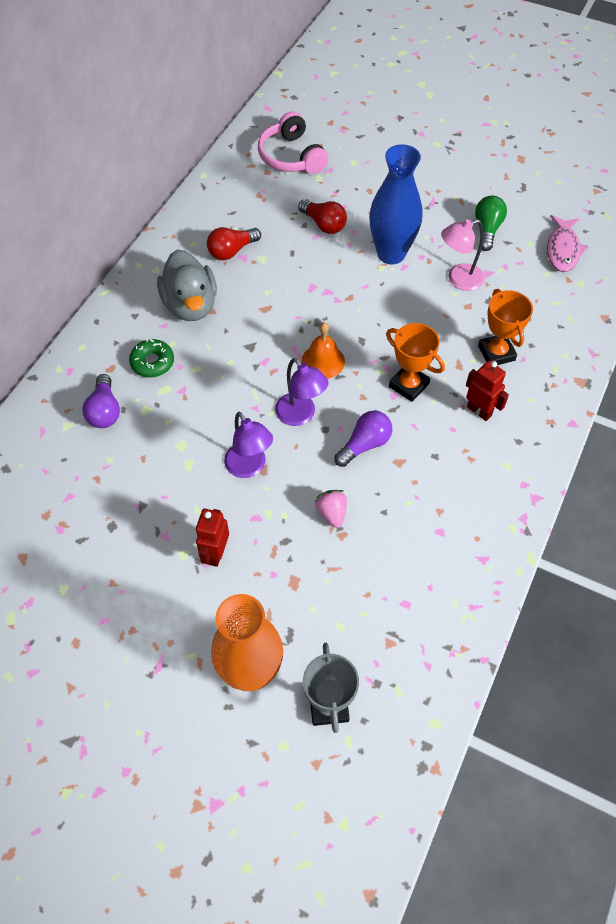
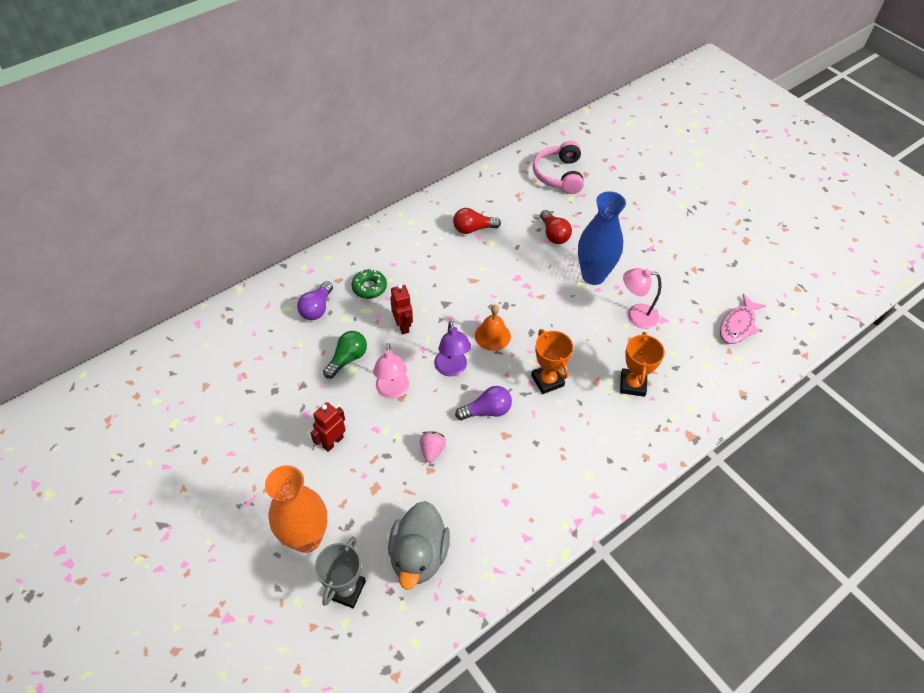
camera: 25 degrees right, 5 degrees down
(191, 305) = (420, 257): grey duck -> grey duck (419, 555)
(249, 467) = (392, 391): purple lamp -> pink lamp
(479, 411) = (591, 423): red robot -> red robot (403, 326)
(487, 230) = (683, 286): green light bulb -> green light bulb (347, 359)

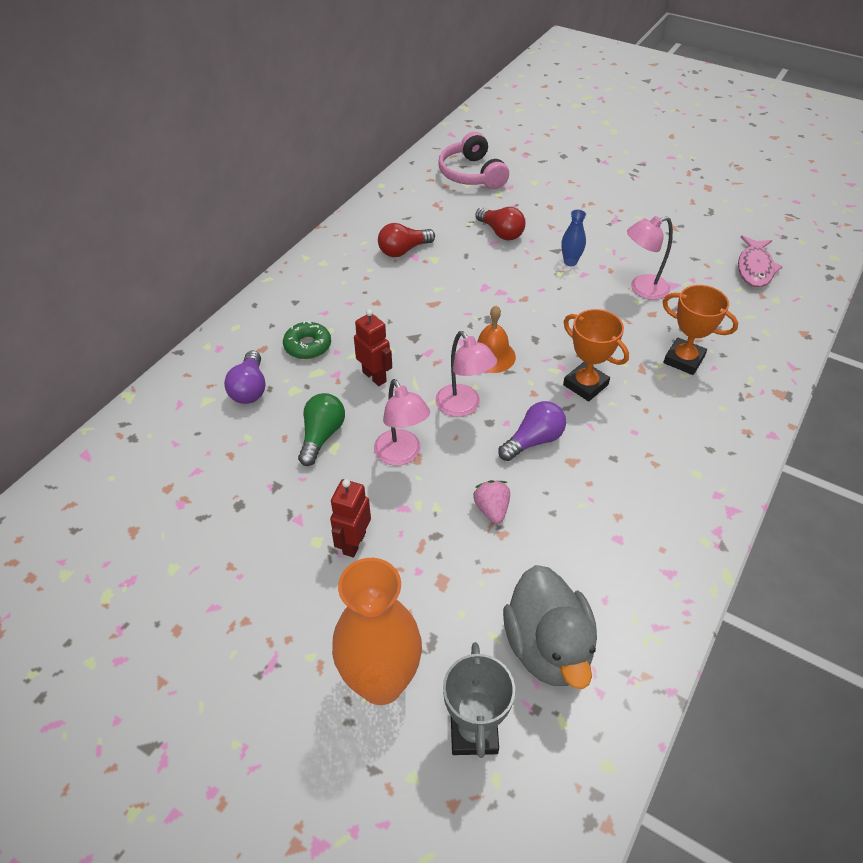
camera: 20 degrees left, 5 degrees down
(452, 369) = (463, 407): purple lamp -> pink lamp
(593, 276) = (570, 262): blue vase -> blue vase, size x0.45
(632, 384) = (683, 360): orange trophy -> orange trophy turned 45 degrees counterclockwise

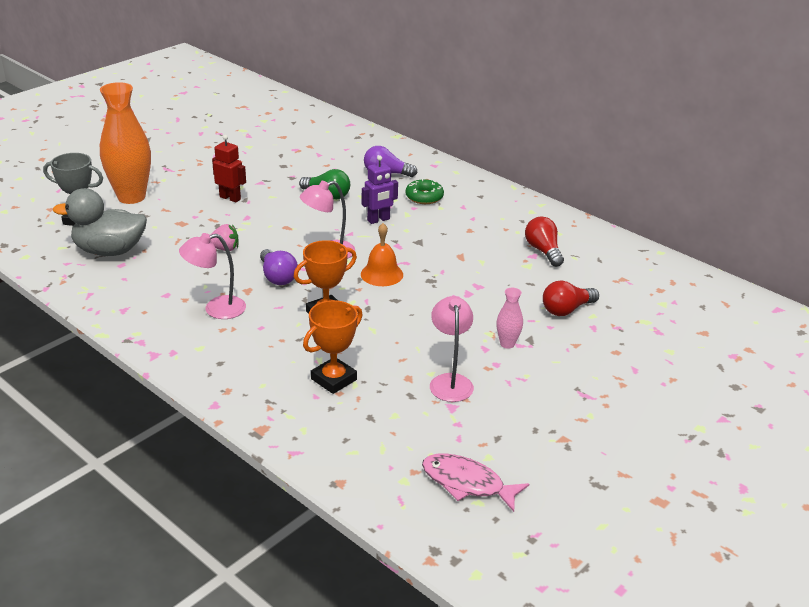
camera: 100 degrees right, 15 degrees down
(374, 377) = (378, 220): red robot -> purple robot
(401, 455) = (293, 222): pink lamp -> pink lamp (216, 309)
(471, 174) = (684, 309): pink headphones -> none
(570, 262) = (507, 344): blue vase -> pink vase

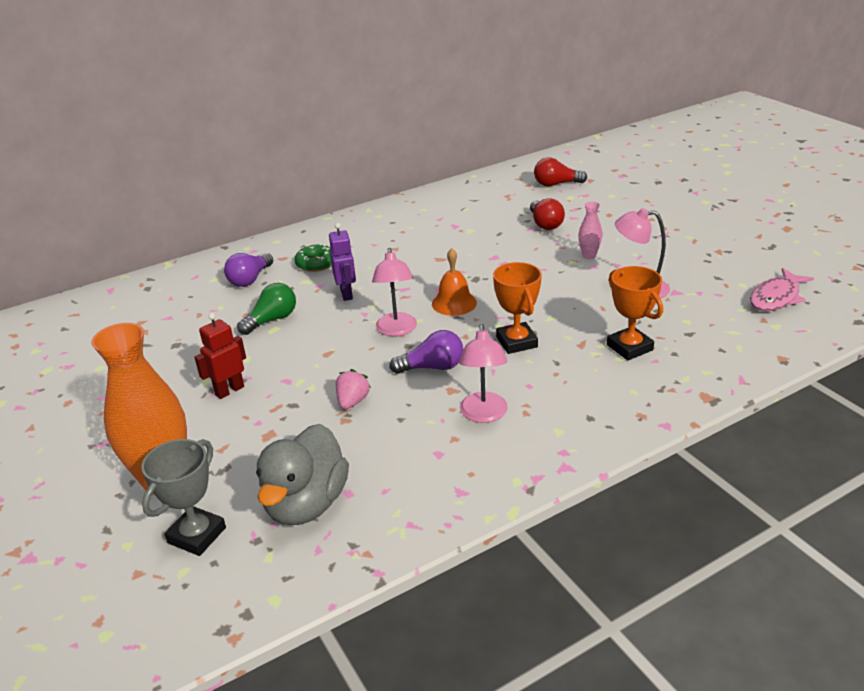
camera: 70 degrees left, 0 degrees up
(543, 251) = (449, 220): red light bulb -> red light bulb (556, 184)

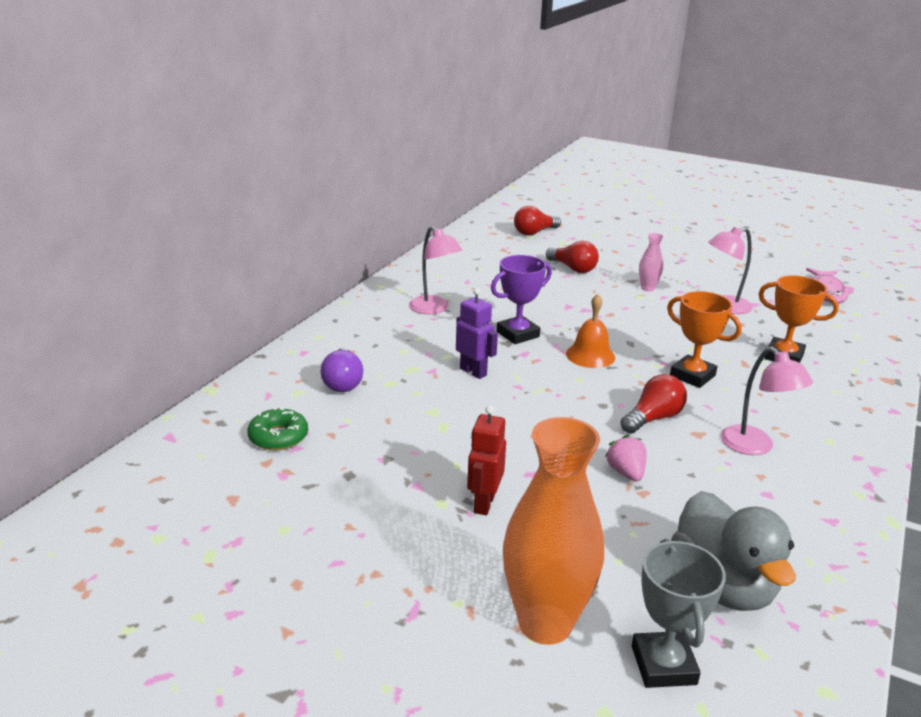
camera: 35 degrees left, 5 degrees down
(272, 320) = (428, 418): green light bulb -> none
(316, 264) = (397, 350): green donut -> green donut (278, 437)
(397, 330) = (572, 393): pink lamp -> pink lamp (434, 309)
(420, 272) = (518, 334): none -> purple trophy
(432, 367) = (653, 418): purple light bulb -> red light bulb

